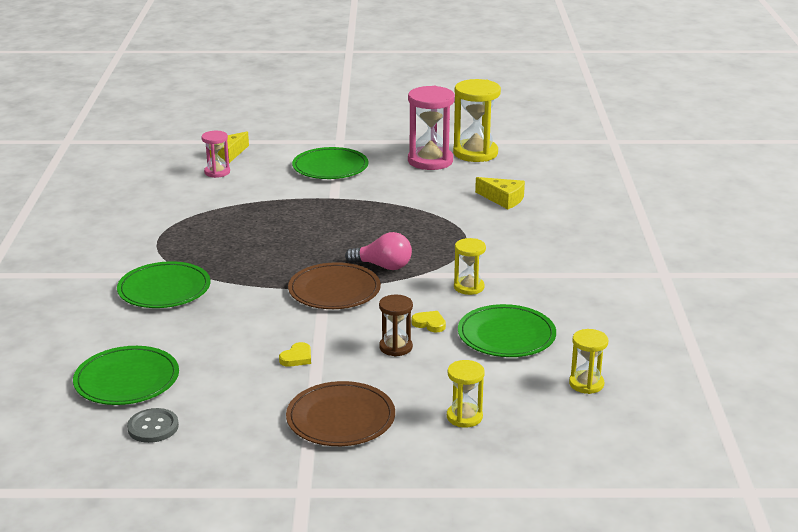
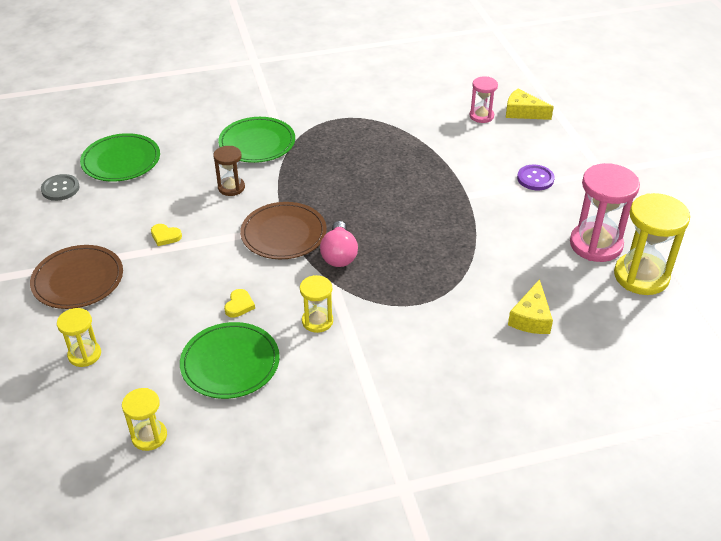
camera: 75 degrees right, 15 degrees up
(330, 167) = (535, 179): green plate -> purple button
(396, 347) = (193, 291): brown hourglass -> brown hourglass (231, 187)

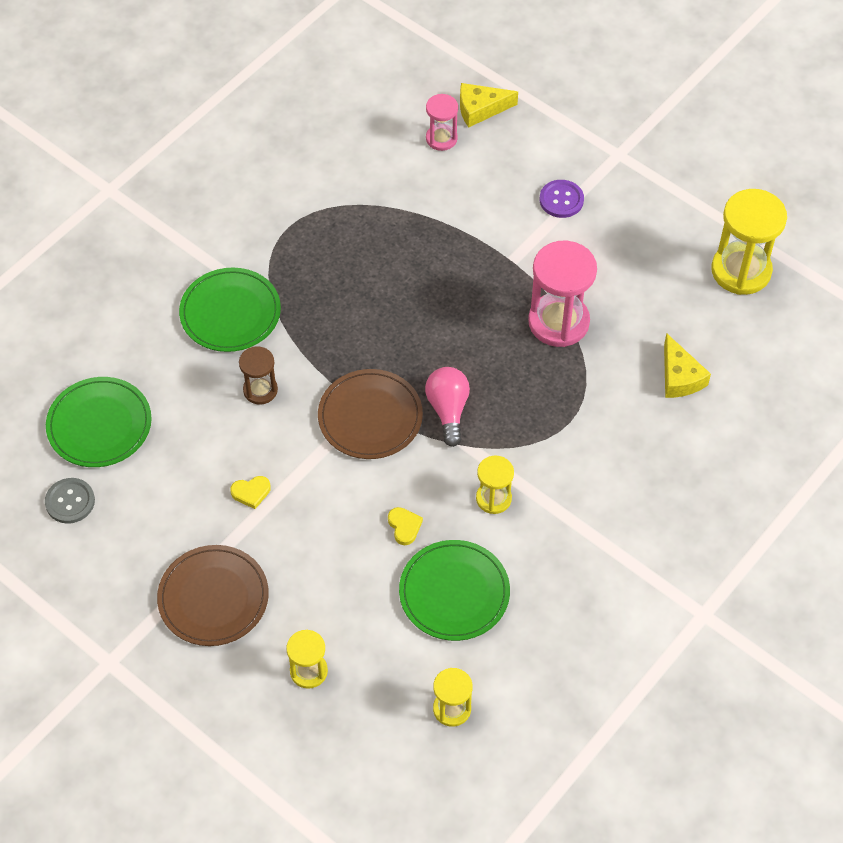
camera: 35 degrees left, 15 degrees up
(339, 255) = (448, 410): pink light bulb -> pink light bulb turned 150 degrees counterclockwise
(596, 244) = (676, 255): pink hourglass -> pink hourglass (558, 322)

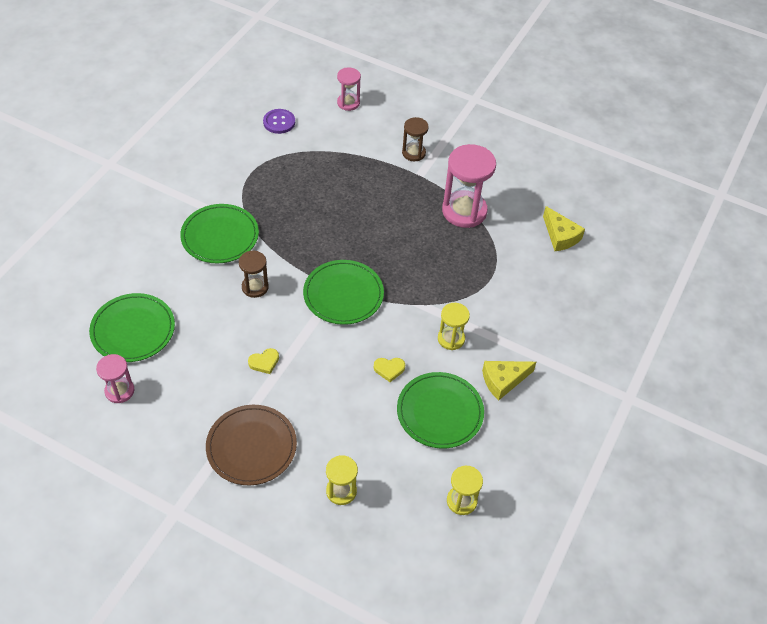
camera: 15 degrees left, 5 degrees down
(70, 501) = (119, 391): grey button -> pink hourglass
(370, 417) = (343, 294): brown plate -> green plate
(404, 526) = (389, 369): yellow heart -> yellow heart turned 120 degrees clockwise
(448, 410) = (400, 281): pink light bulb -> none
(480, 109) = (371, 82): yellow cheese -> yellow cheese (503, 381)
(512, 226) = (413, 153): none -> brown hourglass
(561, 200) = (443, 132): purple button -> purple button (279, 122)
(741, 270) = (580, 162): yellow hourglass -> none

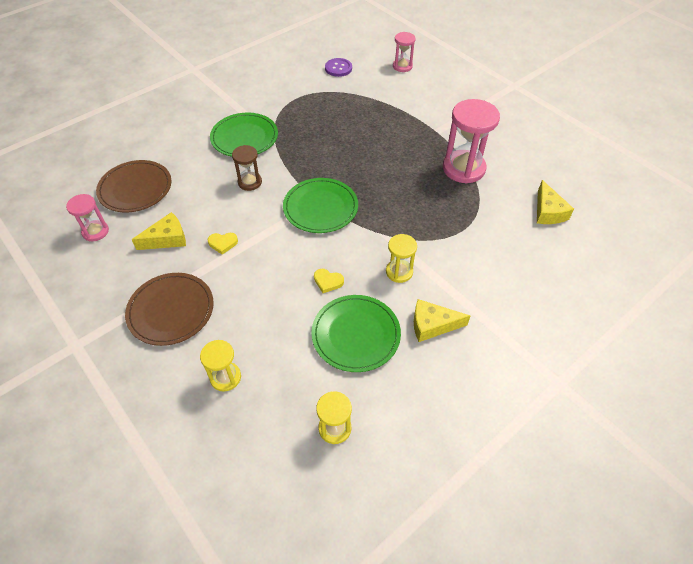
camera: 25 degrees right, 0 degrees up
(133, 330) = (135, 188): green plate -> brown plate
(203, 375) = (167, 239): none -> yellow cheese
(413, 153) = (439, 114): brown hourglass -> none

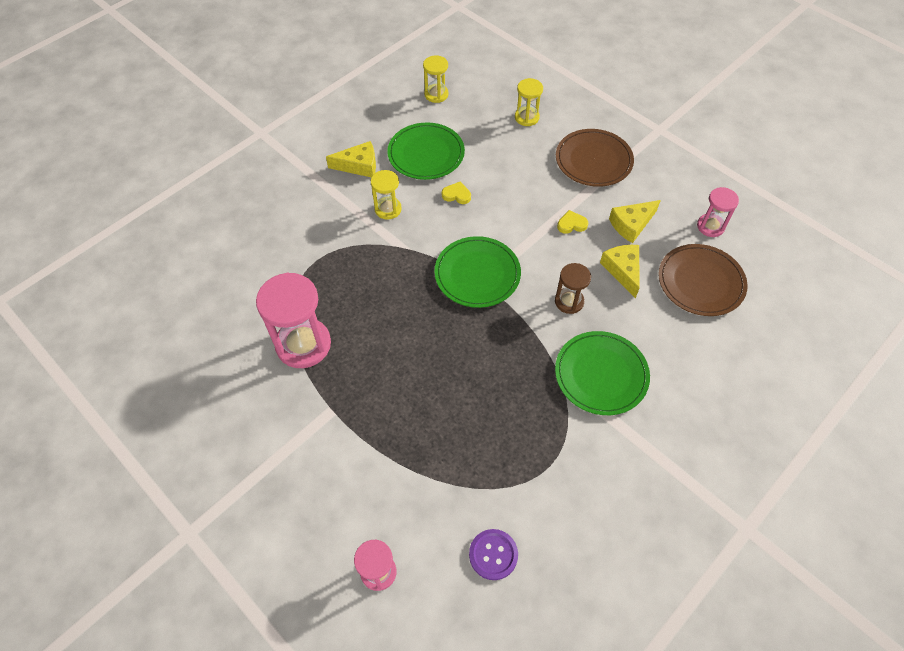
camera: 175 degrees right, 5 degrees up
(548, 211) = (215, 289): yellow cheese -> yellow cheese (622, 270)

